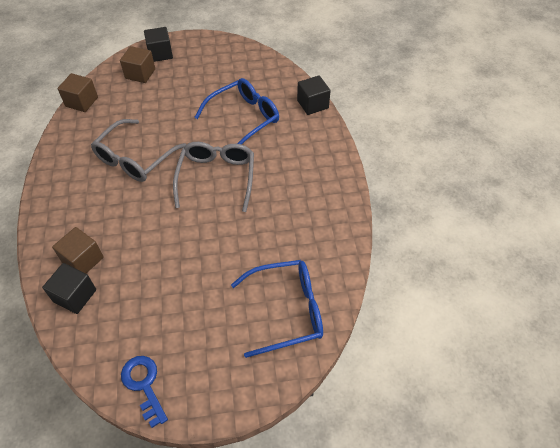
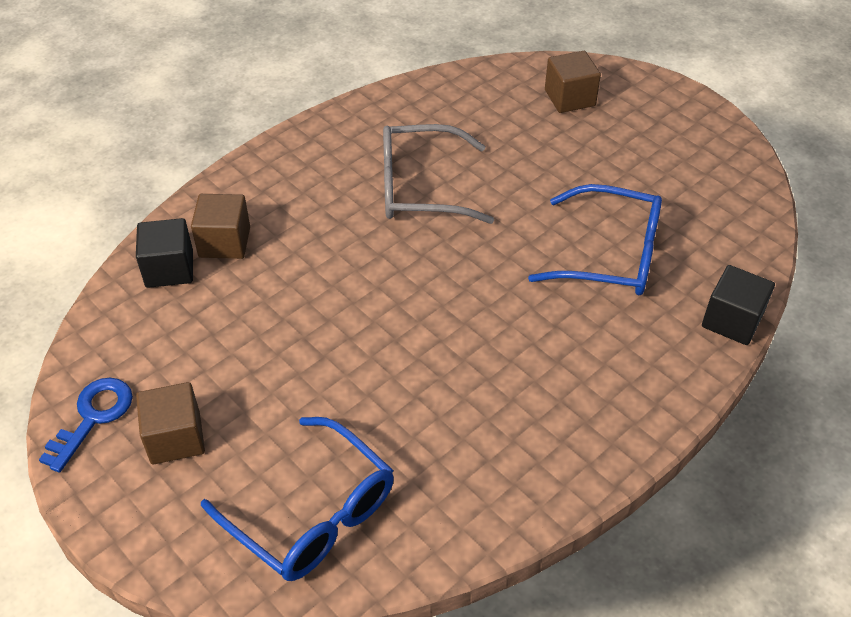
camera: 55 degrees right, 5 degrees down
(82, 102) = (461, 78): brown cube -> brown cube (175, 438)
(160, 54) = (629, 92): black cube -> none
(216, 177) = (471, 291): grey glasses -> none

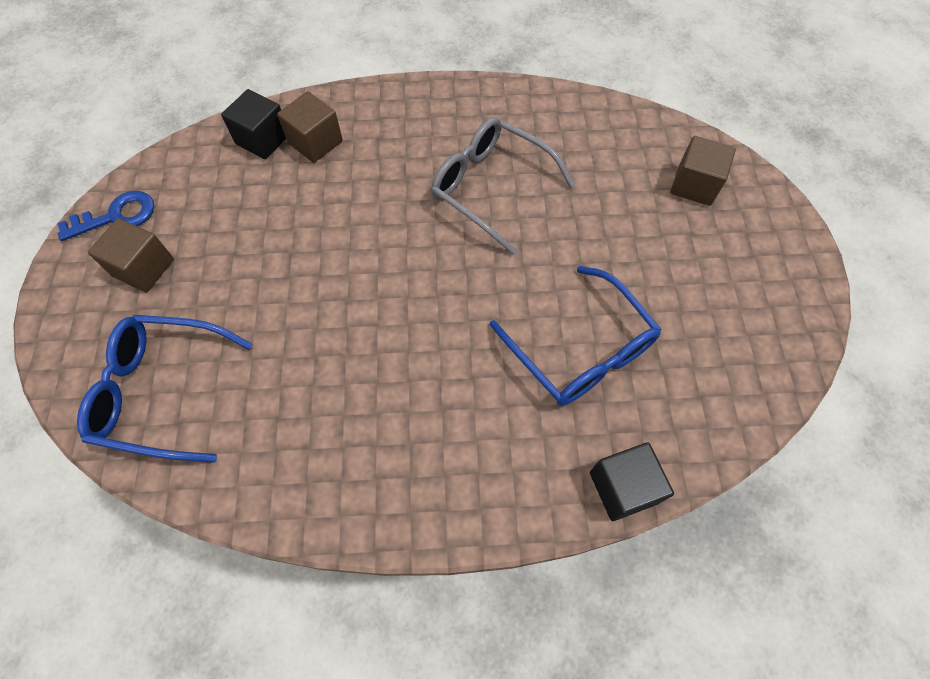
camera: 40 degrees right, 15 degrees up
(313, 514) = (161, 391): blue glasses -> blue glasses turned 105 degrees clockwise

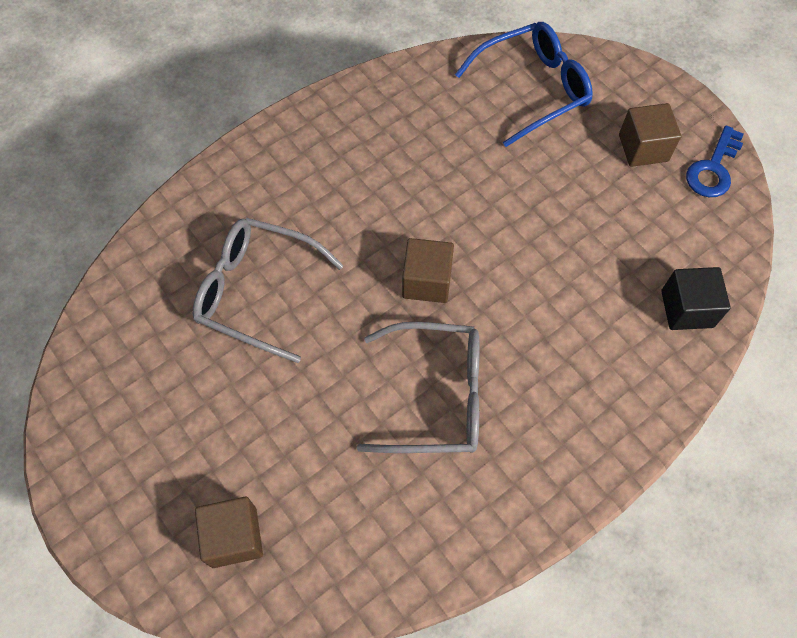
camera: 145 degrees right, 0 degrees up
(315, 142) = (638, 337): brown cube -> brown cube (426, 281)
(581, 350) = (256, 291): blue glasses -> grey glasses
(623, 487) = (172, 214): black cube -> none

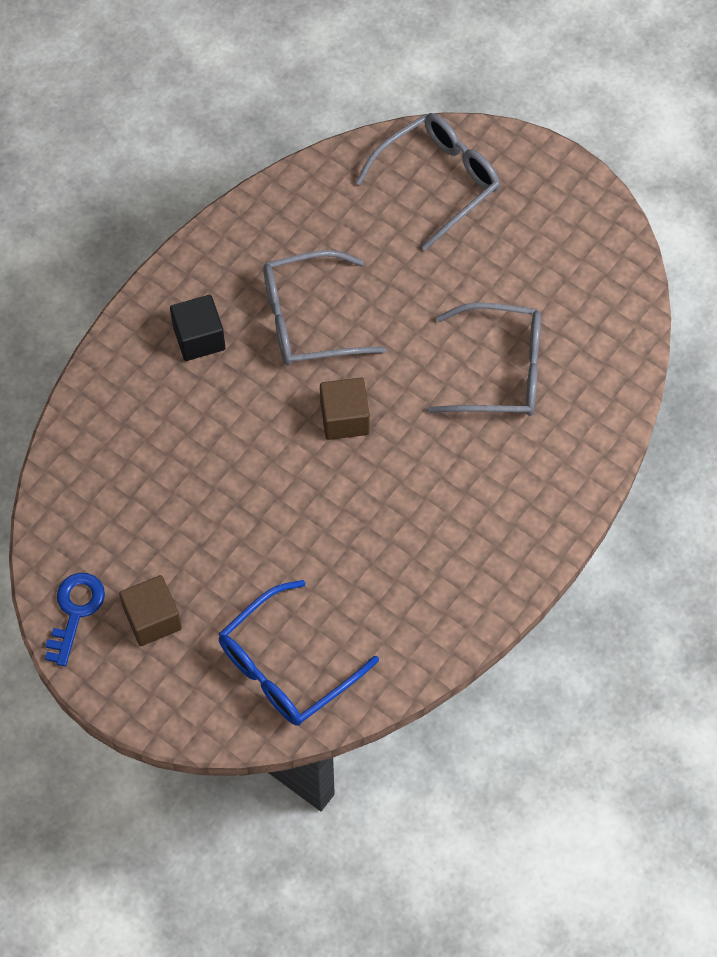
camera: 165 degrees right, 0 degrees up
(234, 537) = (438, 181): brown cube -> grey glasses
(687, 309) = (93, 451): black cube -> black cube (199, 338)

